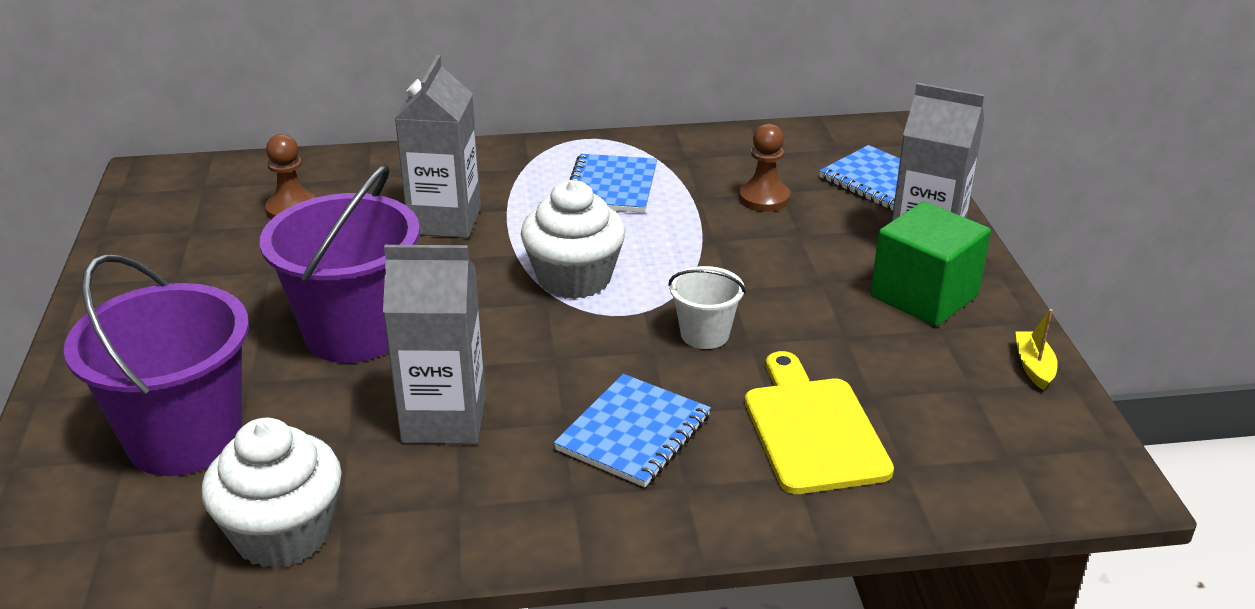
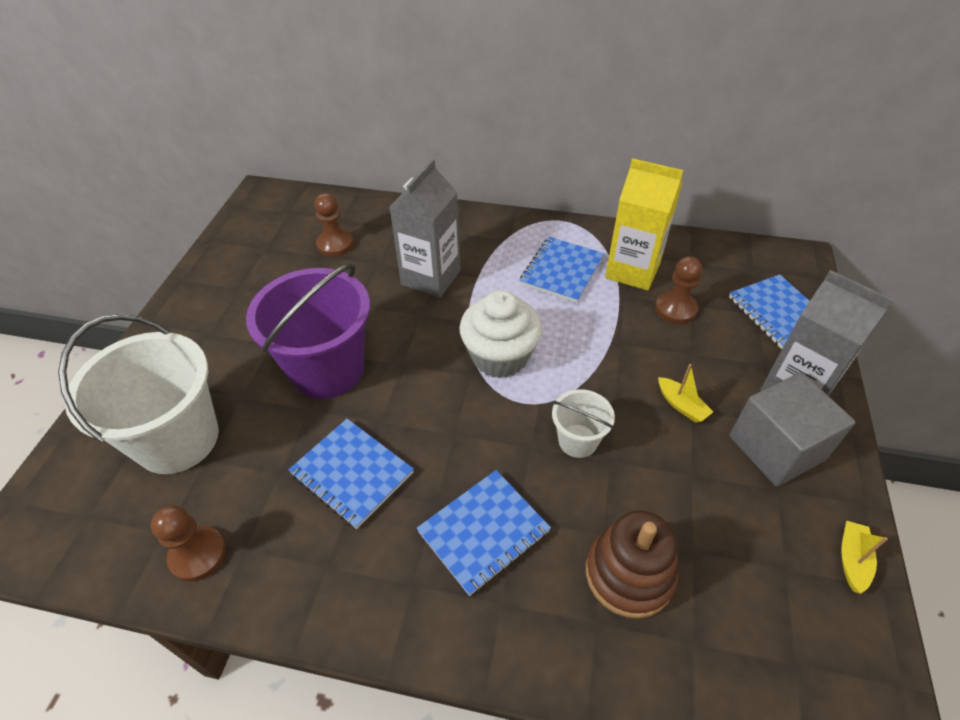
camera: 20 degrees right, 15 degrees up
(184, 438) = (178, 439): purple bucket -> white bucket
(283, 534) = (198, 554): white cupcake -> brown pawn
(444, 419) = (352, 473): grey carton -> blue notebook
(697, 172) = (632, 271): none -> yellow carton
(808, 281) = (681, 405): none -> yellow boat
(813, 430) = (629, 574): yellow cutting board -> brown stacking toy
(924, 296) = (776, 448): green cube -> grey cube

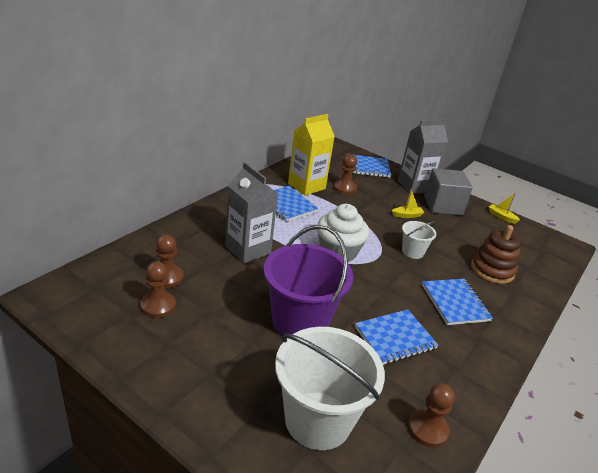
camera: 70 degrees left, 15 degrees down
(288, 258) = (158, 306): none -> brown pawn

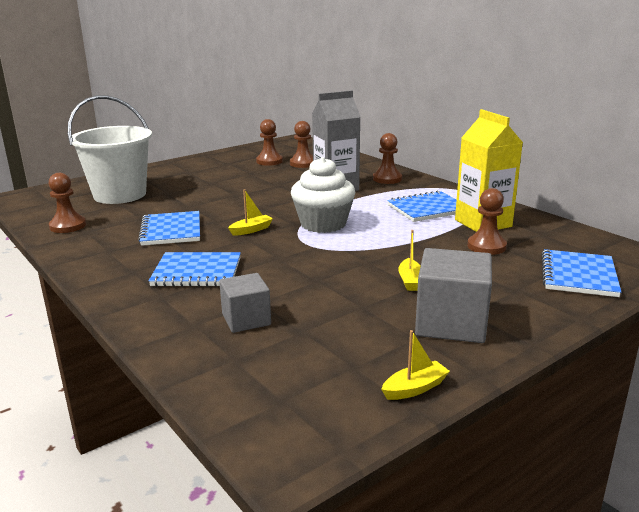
camera: 110 degrees right, 10 degrees down
(216, 222) = (387, 179): none -> brown pawn
(300, 322) = (221, 198): purple bucket -> none
(369, 288) = (251, 230): none -> yellow boat
(412, 252) = (311, 266): white bucket -> none
(414, 186) = (522, 309): grey carton -> none
(492, 270) = (246, 319): brown stacking toy -> grey cube

